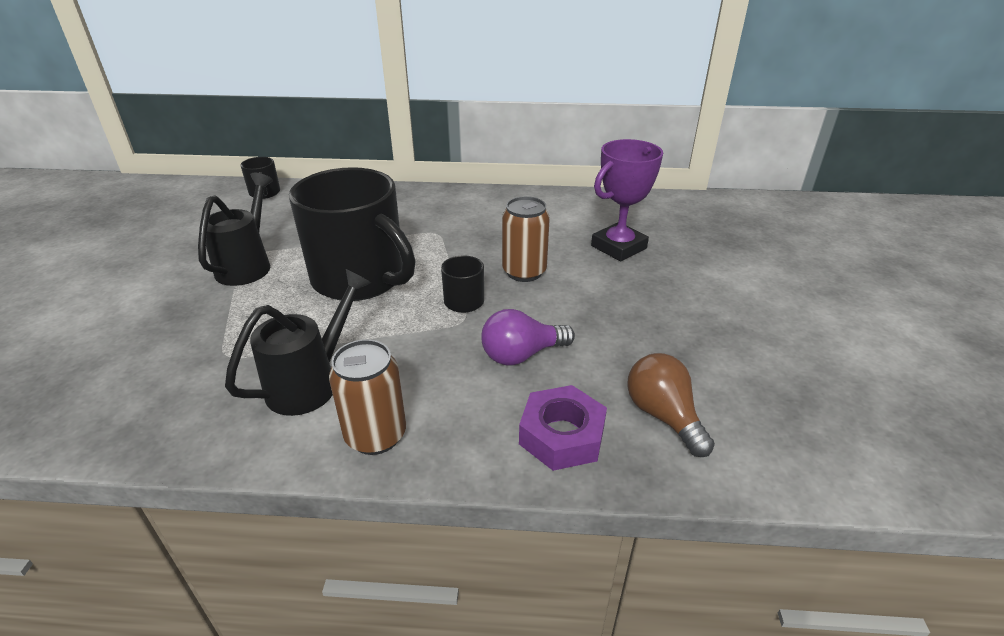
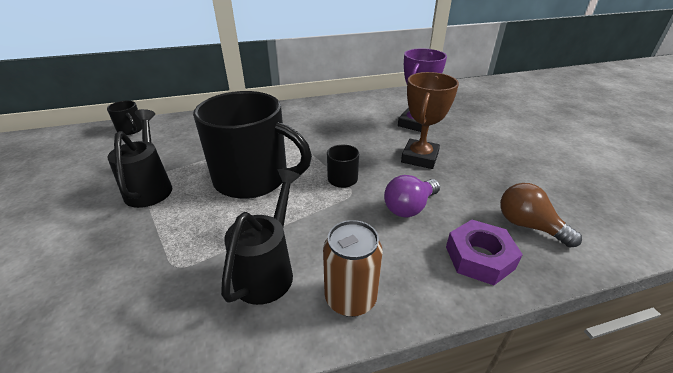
camera: 20 degrees left, 0 degrees up
(524, 272) = (368, 151): brown can -> none
(586, 295) = (419, 158): none -> brown trophy

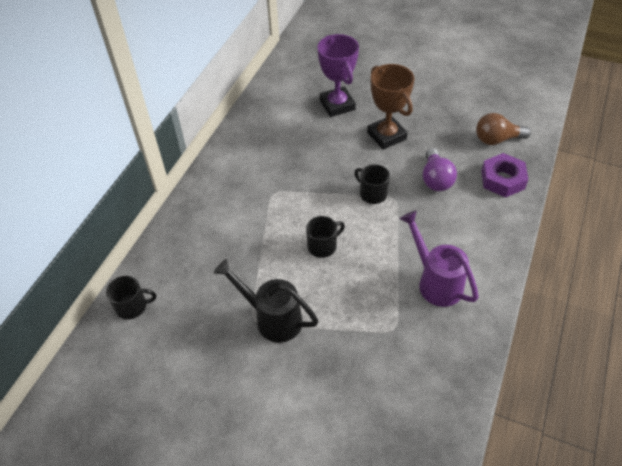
camera: 50 degrees left, 15 degrees up
(253, 179) = (323, 246): black mug -> black mug, size x0.41
(268, 270) = (435, 282): black watering can -> purple watering can
(350, 298) = (488, 254): brown can -> none

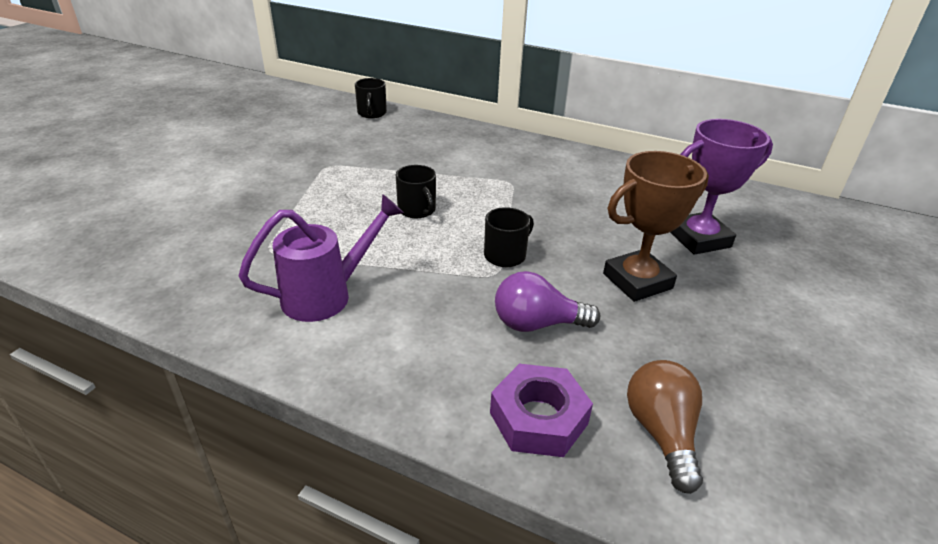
camera: 90 degrees right, 15 degrees down
(272, 318) = (326, 175): black watering can -> none

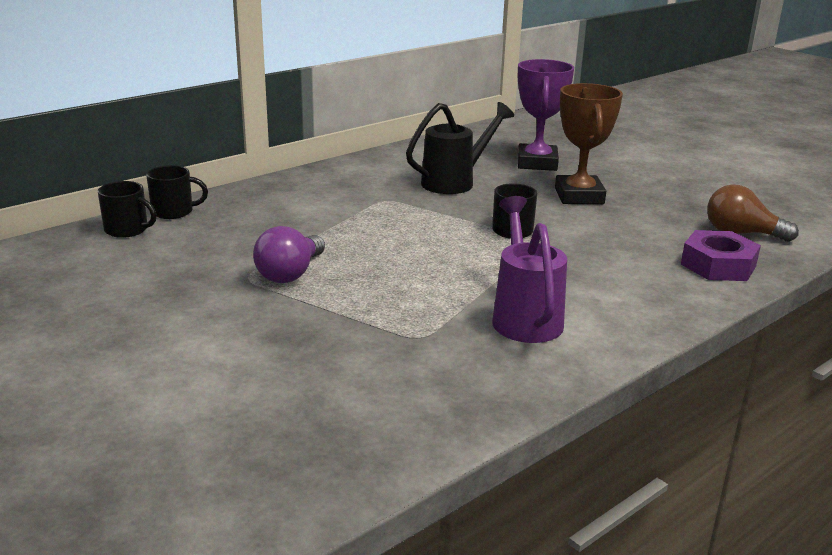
camera: 65 degrees left, 10 degrees down
(417, 210) = (400, 250): black mug -> black mug (174, 212)
(537, 324) = (614, 241): purple light bulb -> purple light bulb (290, 274)
(587, 204) = (454, 182): none -> black watering can

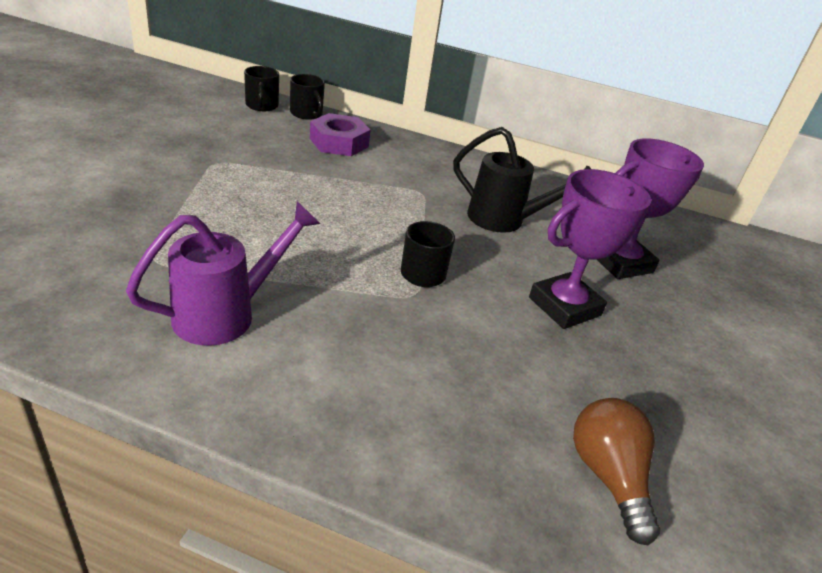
camera: 55 degrees right, 10 degrees up
(290, 274) = (235, 178): purple light bulb -> none
(579, 196) = (564, 306): brown trophy -> purple trophy
(718, 265) = (477, 461): purple nut -> purple nut (339, 142)

